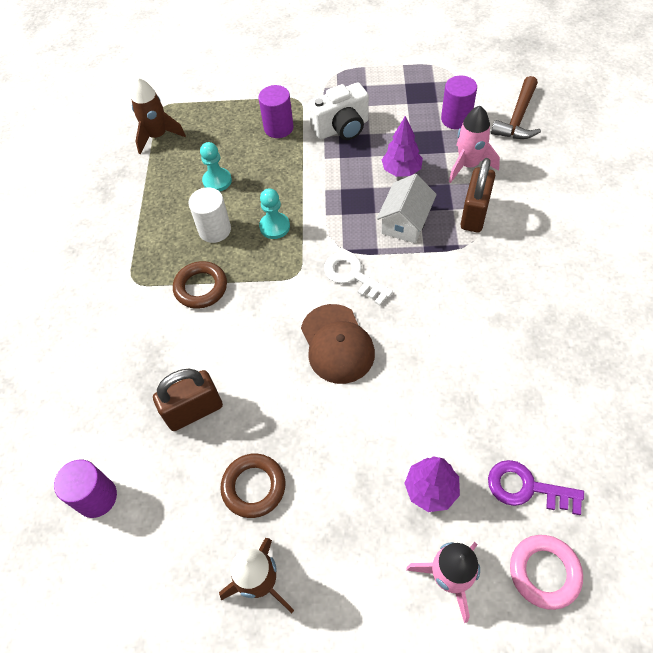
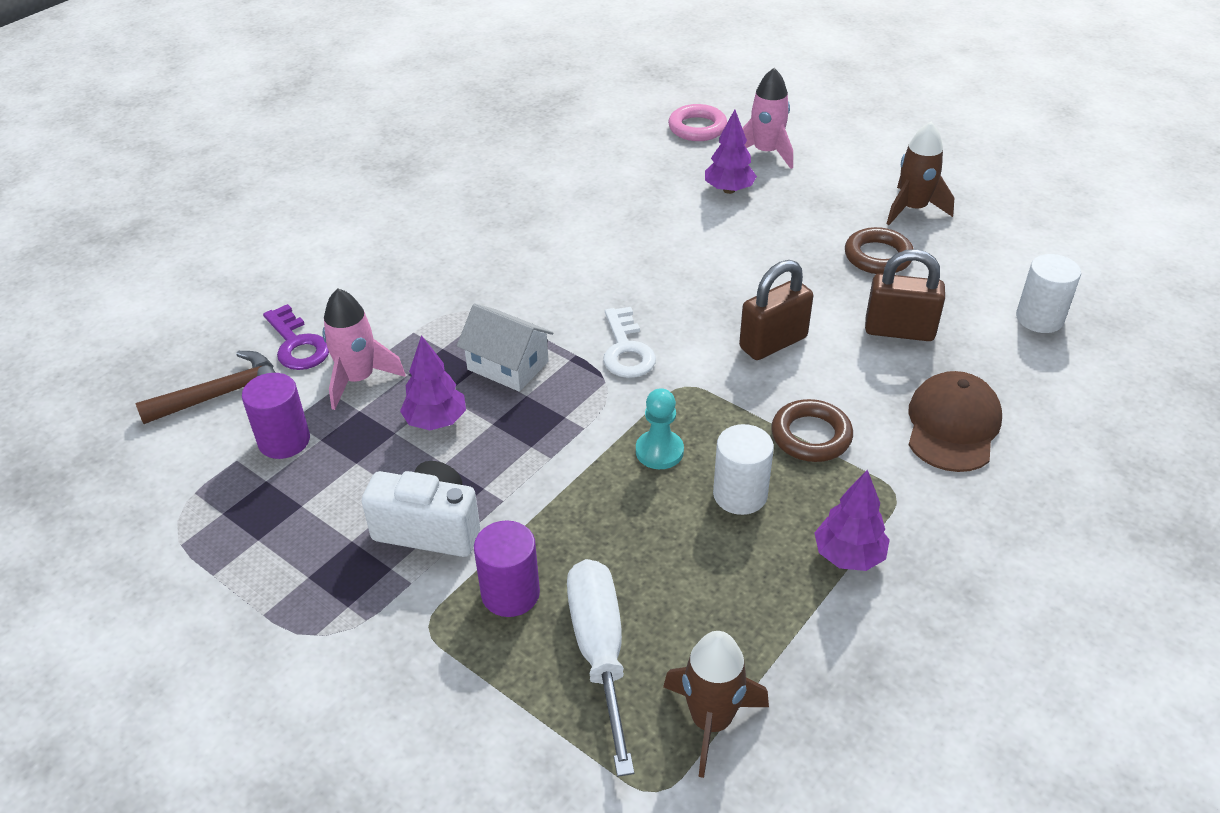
camera: 145 degrees left, 15 degrees down
(96, 497) = (1039, 318): purple cylinder -> white cylinder
(140, 233) = (848, 556): none -> purple tree
(217, 181) = (679, 565): turquoise pawn -> none
(221, 131) = (600, 651): none -> white screwdriver
(337, 344) = (706, 306): brown cap -> brown cap (952, 426)
(405, 222) = (508, 365): white house -> white house turned 60 degrees clockwise
(474, 214) = (430, 330): brown padlock -> brown padlock (773, 343)
(526, 488) = (656, 160): purple key -> purple key (297, 344)

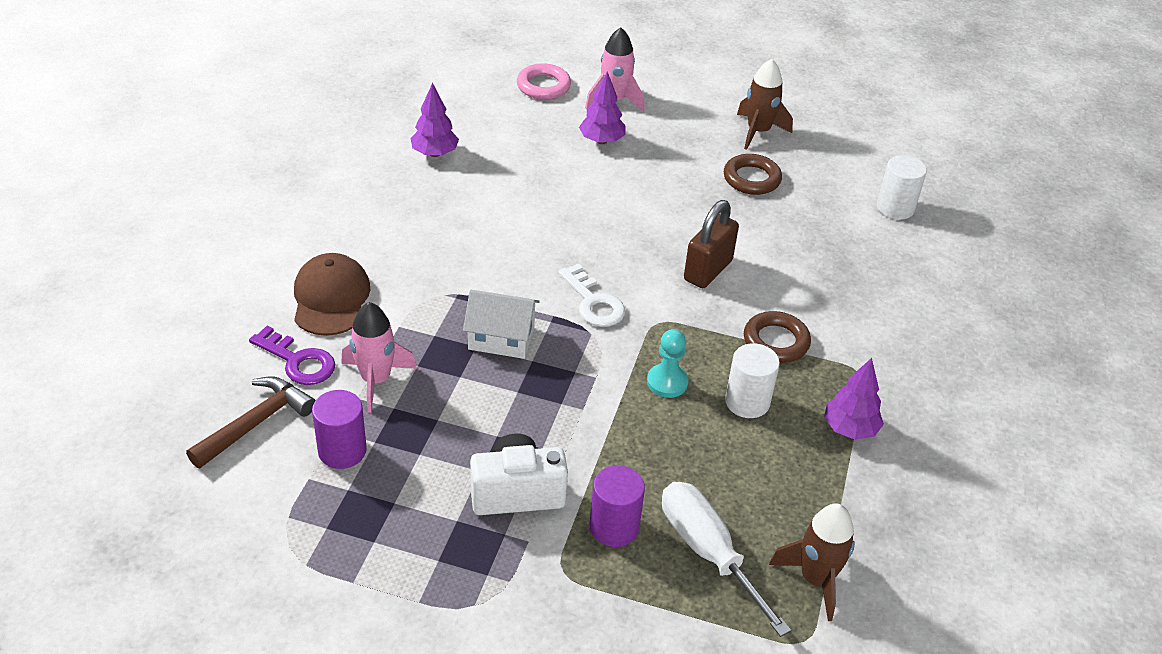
camera: 25 degrees left, 0 degrees up
(436, 421) = (468, 401): purple tree -> purple tree (435, 153)
(899, 330) = (798, 239): brown padlock -> none
(952, 426) = (874, 309): brown cap -> brown cap (331, 298)

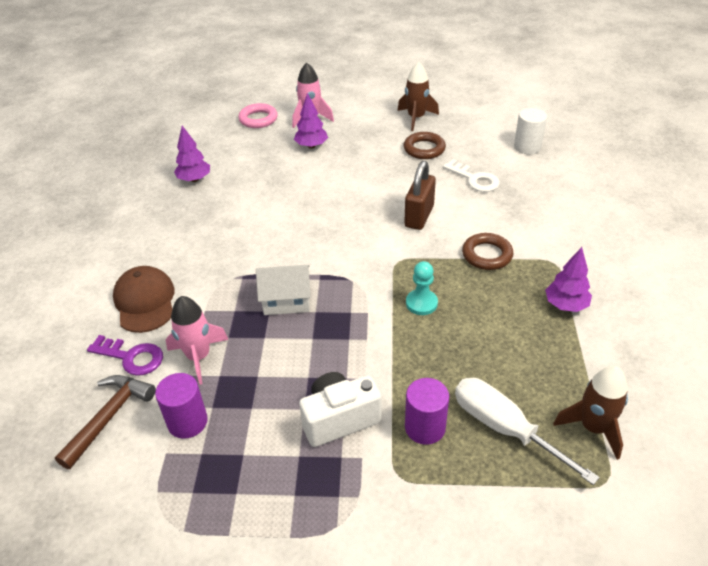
camera: 10 degrees left, 0 degrees up
(593, 302) = (346, 258): white key -> white key (474, 179)
(747, 402) = (485, 303): white cylinder -> none

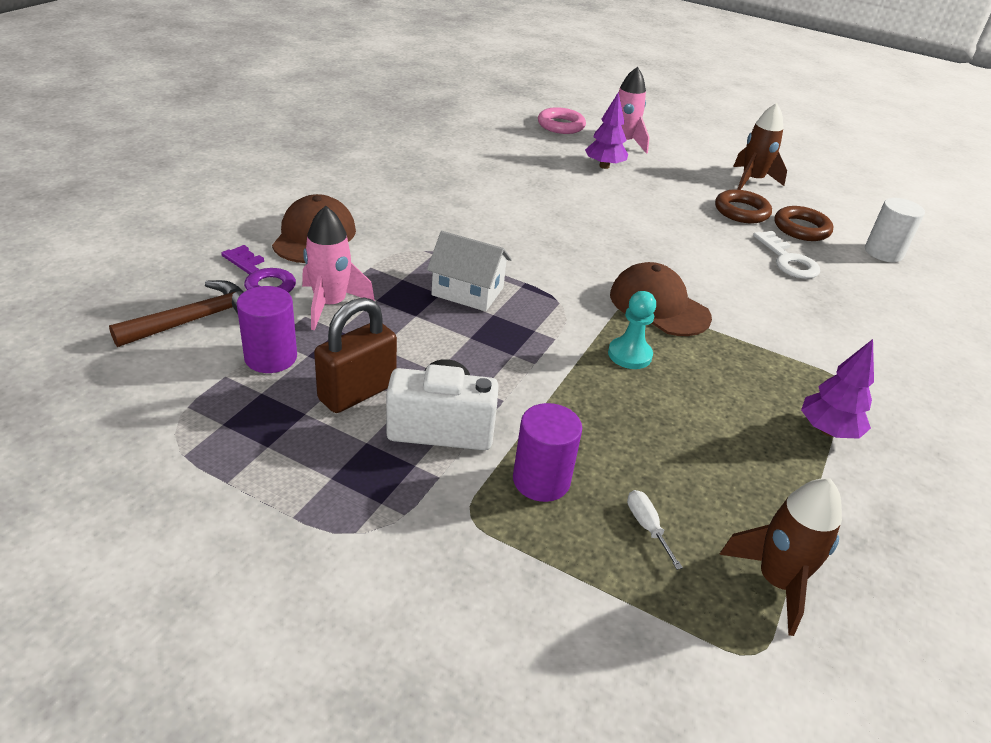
camera: 20 degrees right, 5 degrees down
(194, 179) = (450, 153): purple tree -> none
(417, 254) = (659, 306): none -> brown cap
(419, 216) = (688, 271): brown padlock -> brown padlock (357, 392)
(487, 255) = (751, 339): brown ring -> brown ring (801, 228)
(504, 428) = (647, 526): white screwdriver -> white screwdriver, size x0.42

